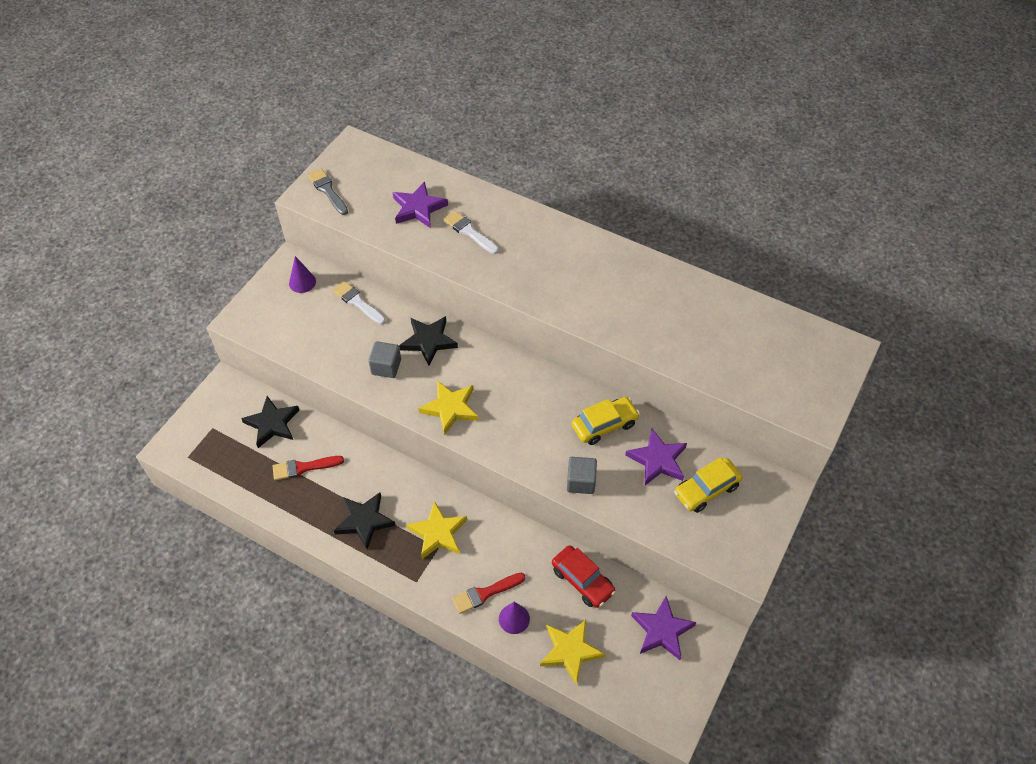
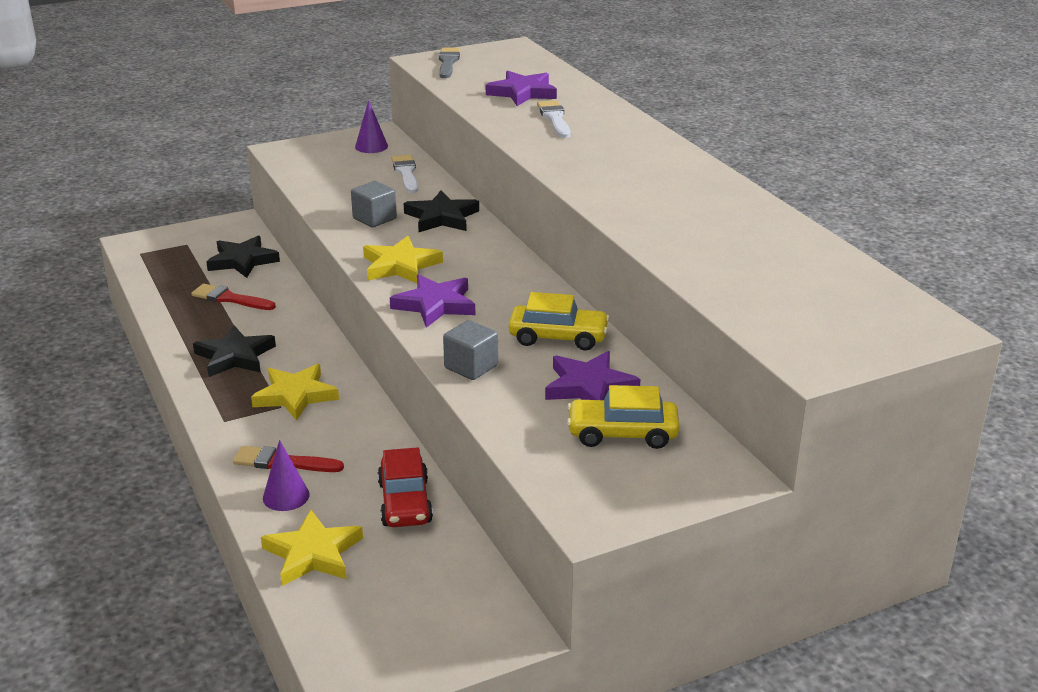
camera: 35 degrees right, 25 degrees down
(662, 630) = (448, 592): purple star -> purple star (435, 305)

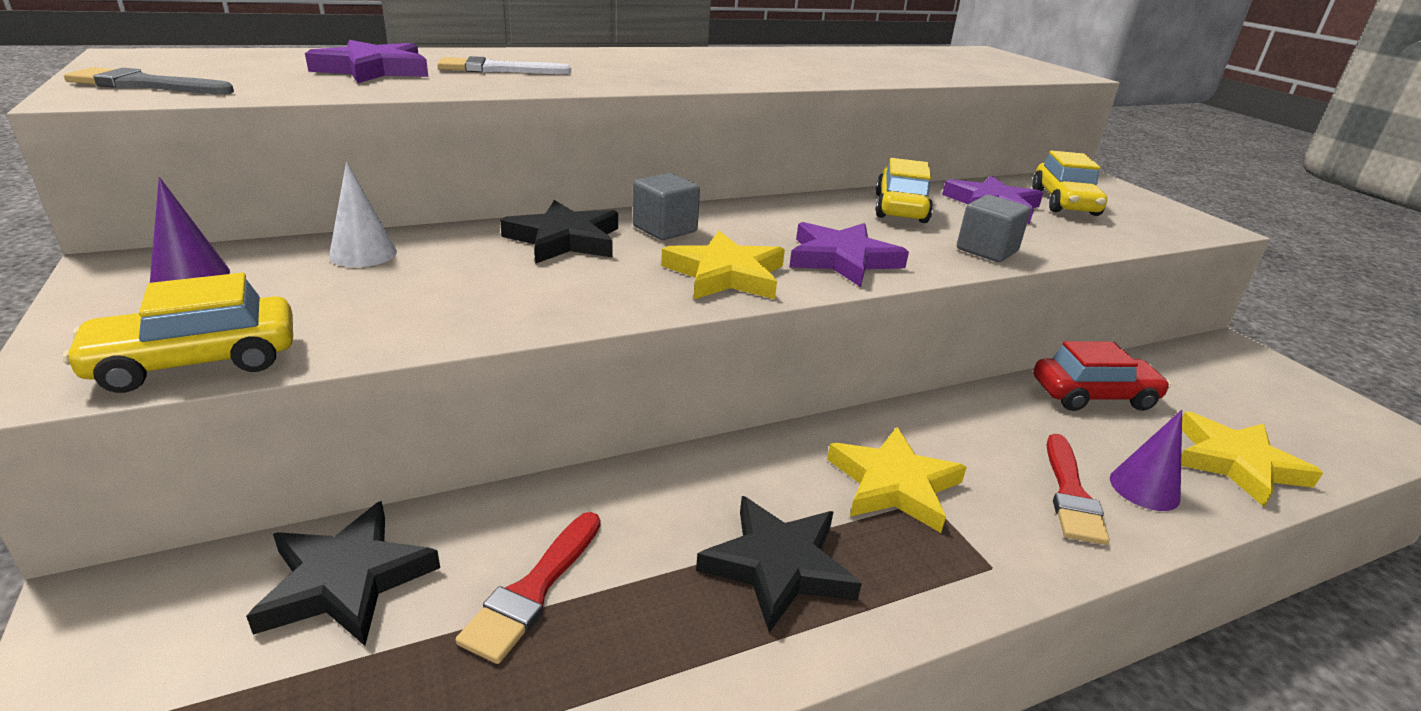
camera: 90 degrees left, 0 degrees up
(292, 165) = (197, 362): none -> yellow car
(374, 219) = (546, 286): grey cube -> grey cube (664, 229)
(406, 173) = (363, 254): white brush -> white cone

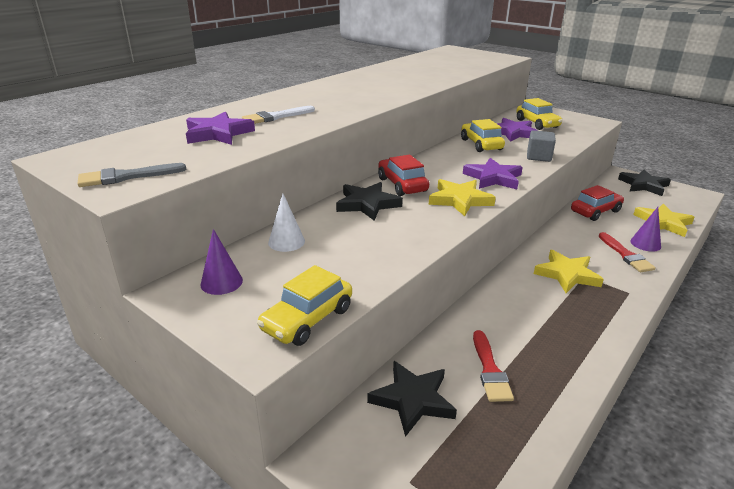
camera: 25 degrees left, 0 degrees up
(664, 229) = (402, 185): grey cube -> red car
(778, 566) = (563, 322): black star -> black star (643, 185)

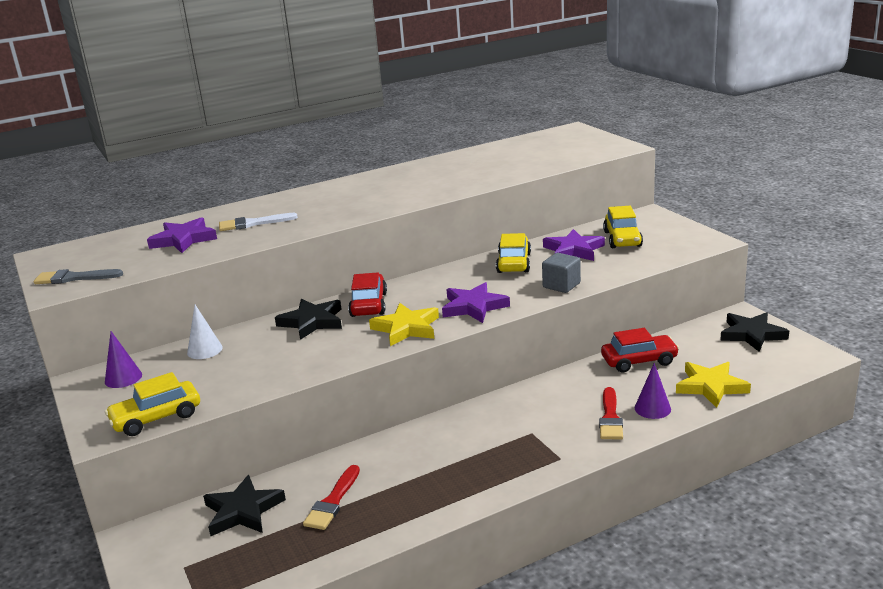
camera: 25 degrees right, 5 degrees down
(567, 274) = (513, 428): yellow star -> none

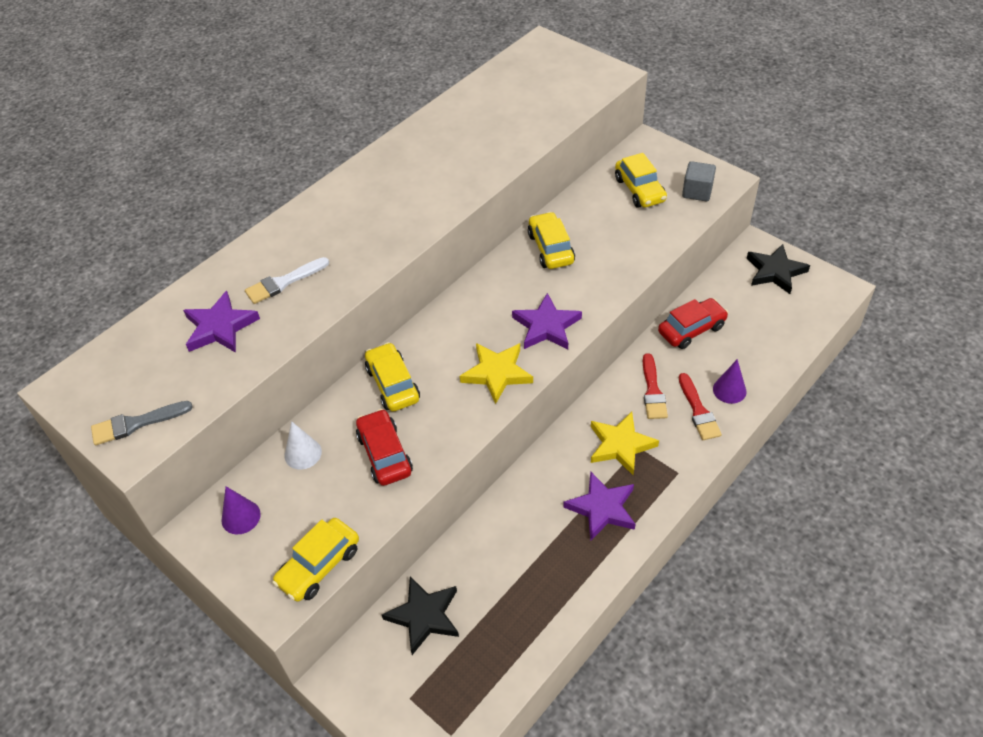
camera: 20 degrees left, 25 degrees up
(312, 322) = (393, 384): black star -> yellow car
(333, 501) = (502, 581): red brush -> red brush (653, 391)
(369, 304) = (437, 344): red car -> red car (385, 454)
(561, 285) = (615, 276): grey cube -> grey cube (697, 192)
(573, 250) = (600, 217): purple star -> purple star (602, 508)
(711, 387) = (767, 350): yellow star -> yellow star (620, 445)

